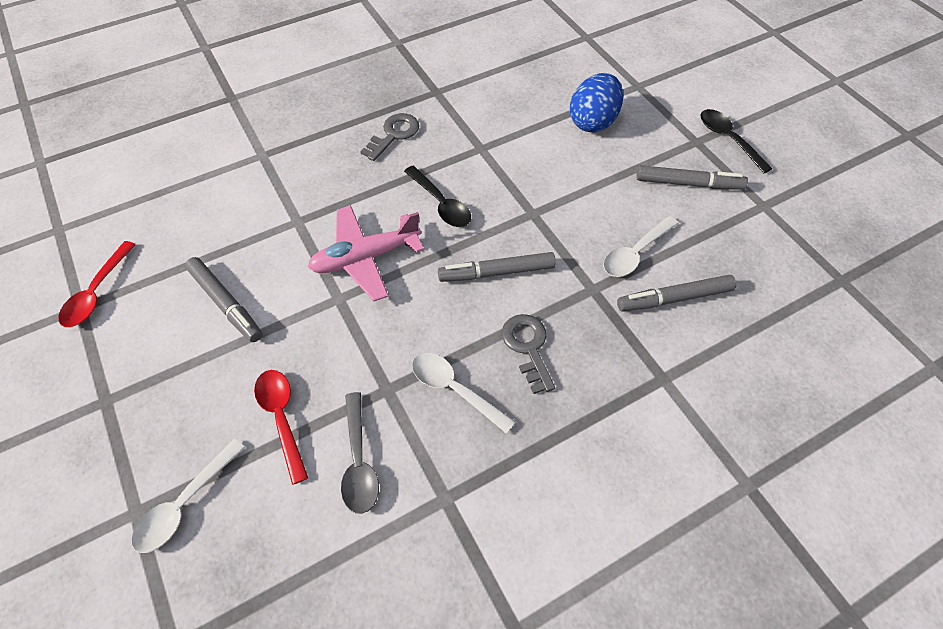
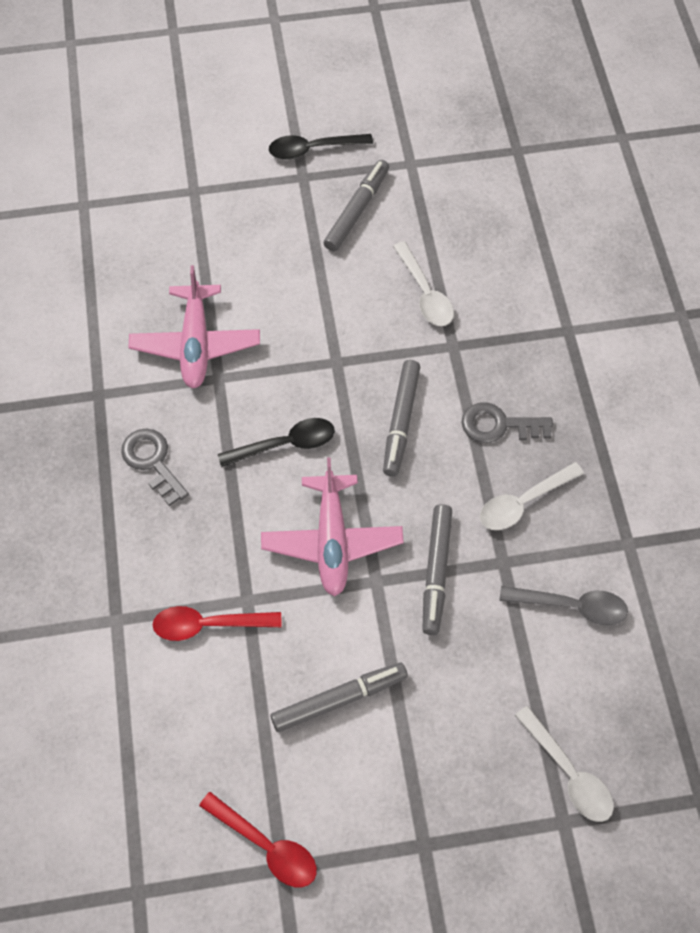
camera: 70 degrees left, 5 degrees up
(282, 418) = (504, 667): red spoon -> red spoon (208, 625)
(504, 127) = (196, 344): none -> pink plane
(593, 121) = (229, 256): blue egg -> none
(674, 298) = (488, 285): grey marker -> grey marker (436, 572)

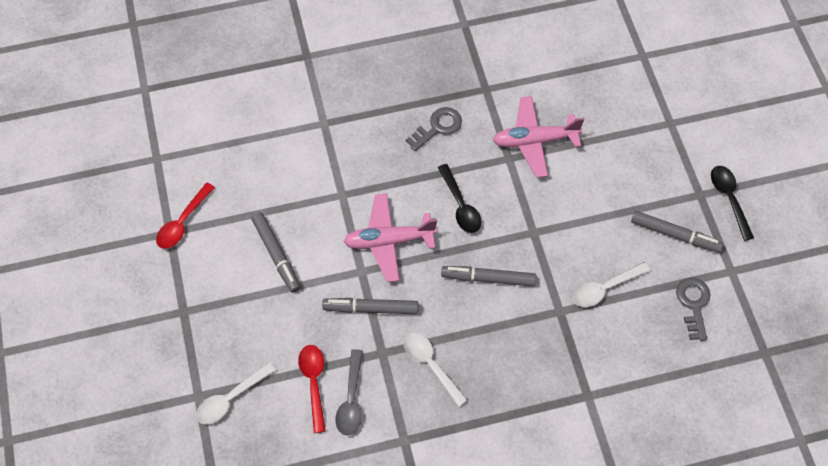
camera: 85 degrees right, 0 degrees up
(208, 625) = (323, 174): red spoon -> red spoon (314, 383)
(499, 425) = (494, 346): grey key -> grey key (693, 304)

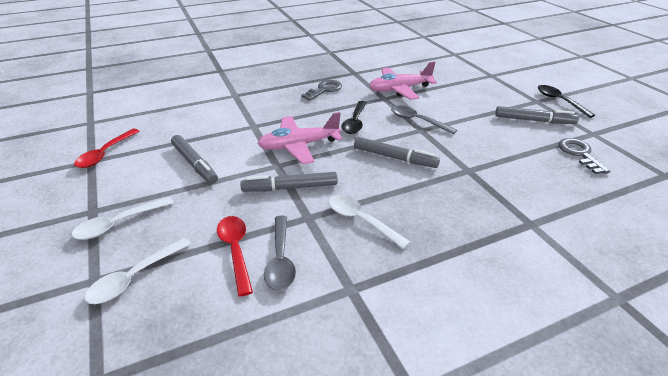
camera: 10 degrees left, 25 degrees down
(460, 205) = (355, 122): black spoon -> black spoon turned 45 degrees clockwise
(488, 278) = (394, 158): grey marker -> grey marker turned 150 degrees counterclockwise
(535, 214) = (417, 121): none -> grey spoon
(605, 288) = (499, 153): white spoon -> white spoon (119, 223)

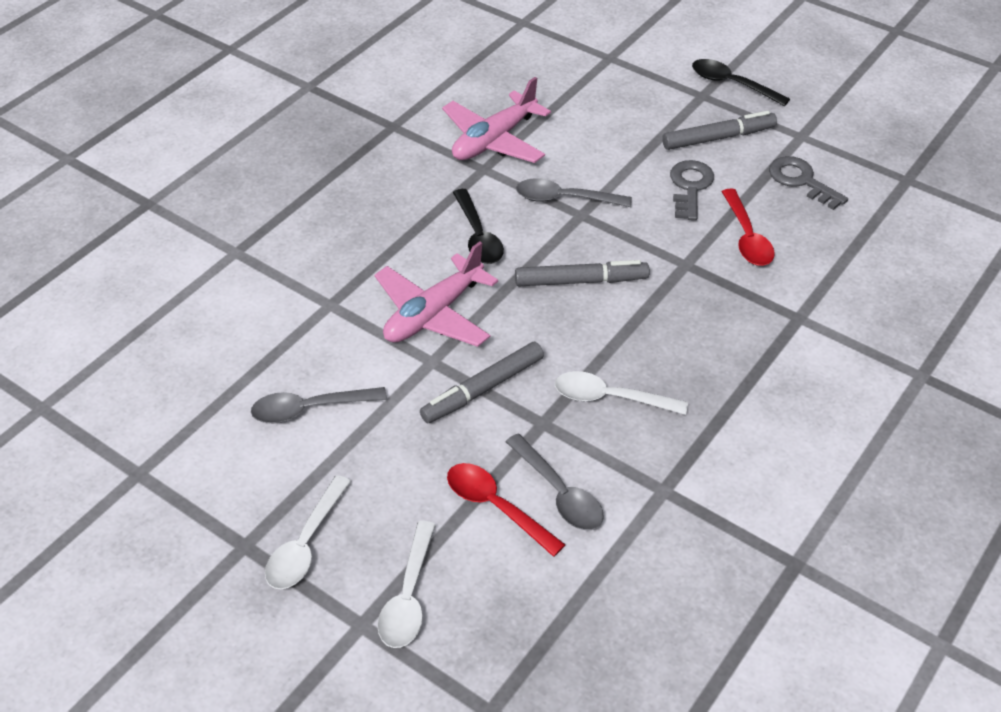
camera: 30 degrees left, 10 degrees up
(105, 153) = (147, 451): red spoon -> red spoon (747, 237)
(194, 164) = (310, 409): grey marker -> grey spoon
(324, 90) = (376, 184): grey key -> grey key (690, 187)

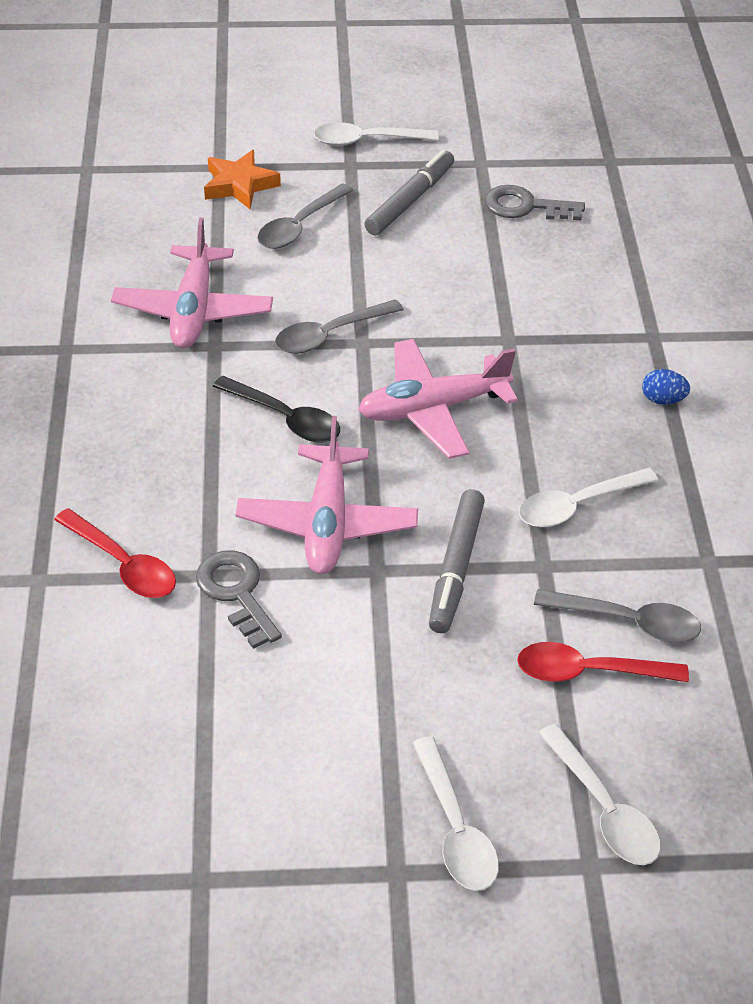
camera: 40 degrees left, 0 degrees up
(310, 409) = (309, 694): grey spoon -> grey spoon (300, 226)
(581, 281) = (433, 408): grey marker -> pink plane
(610, 75) = (239, 185): none -> orange star
(690, 187) = (435, 262): grey key -> grey key (237, 593)
(732, 84) = (367, 140): black spoon -> white spoon
(747, 237) = (534, 285): red spoon -> red spoon (123, 564)
(755, 363) = (662, 399): none -> blue egg

